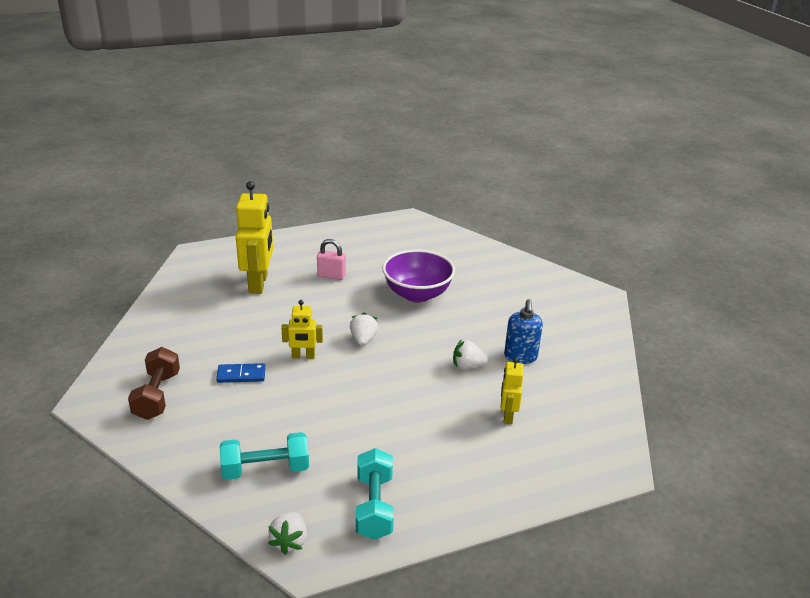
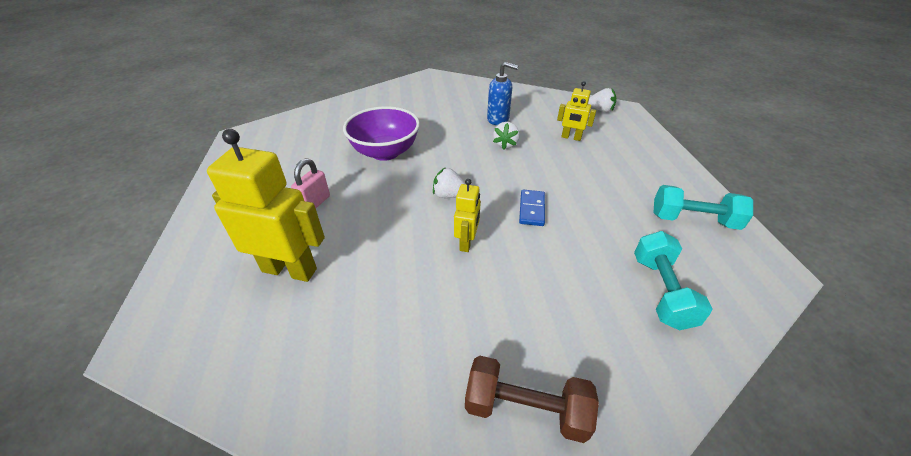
camera: 75 degrees left, 10 degrees up
(241, 375) = (492, 302): blue domino -> blue domino (532, 209)
(289, 541) = (758, 281): white strawberry -> white strawberry (600, 110)

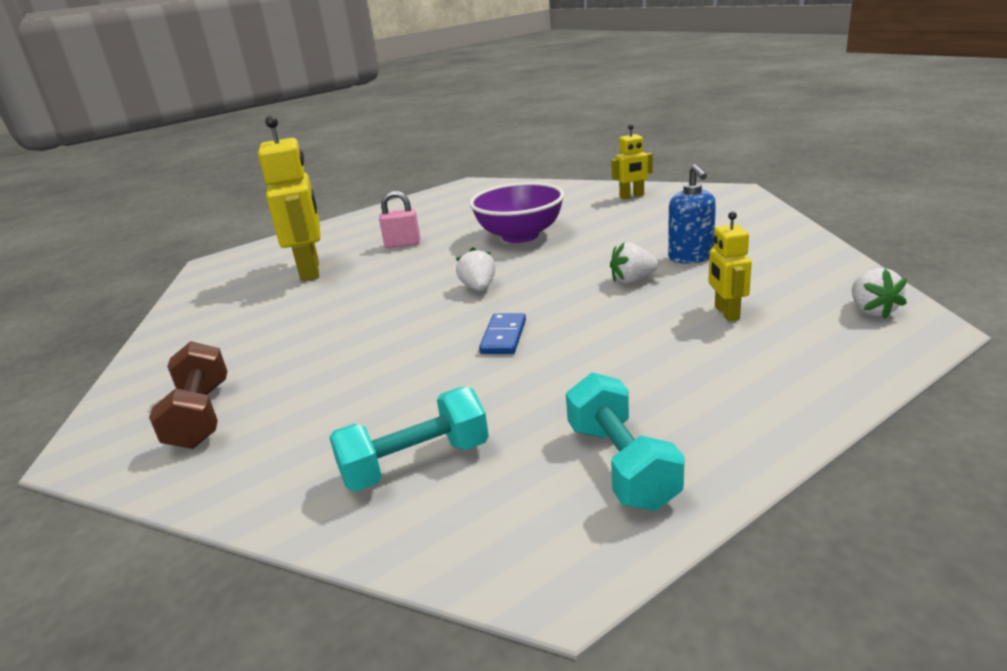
camera: 65 degrees right, 15 degrees down
(466, 242) = (406, 322): yellow robot -> yellow robot (632, 196)
(532, 209) = (504, 337): blue domino -> blue domino turned 60 degrees counterclockwise

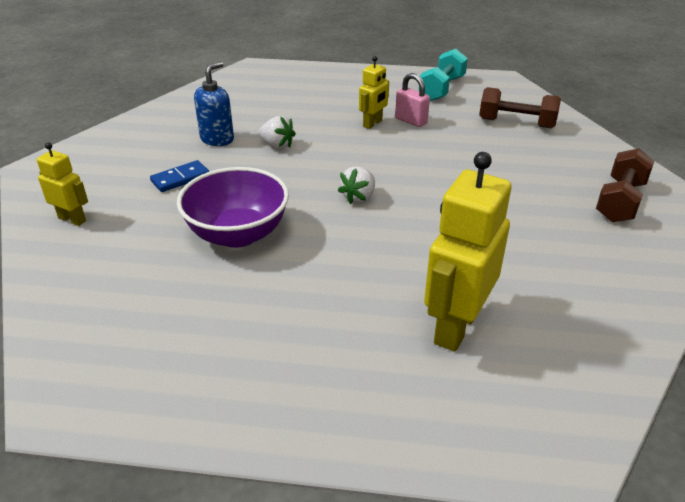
camera: 140 degrees left, 10 degrees up
(402, 244) = (329, 304): pink padlock -> pink padlock (411, 121)
(416, 463) = (516, 123): turquoise dumbbell -> brown dumbbell
(504, 337) = (402, 154): blue domino -> blue domino (180, 178)
(726, 313) = (289, 106): yellow robot -> yellow robot (373, 123)
(872, 310) = (246, 78): white strawberry -> none

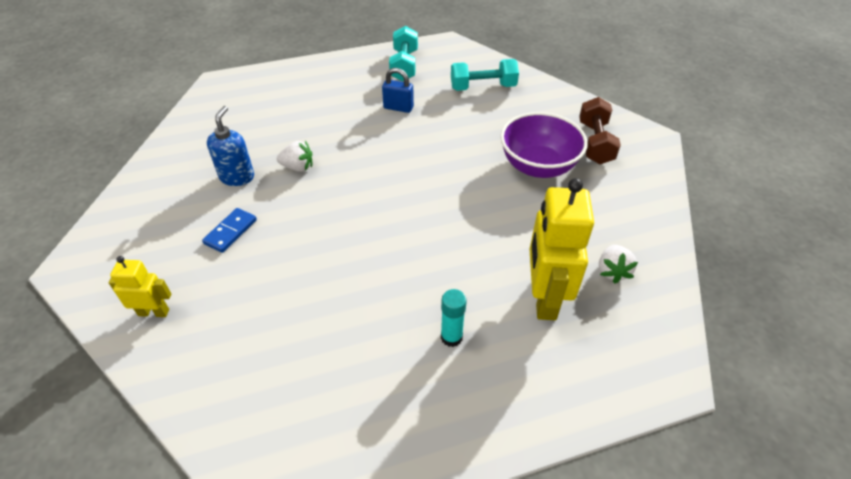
camera: 25 degrees left, 10 degrees up
(238, 234) = (323, 273): purple bowl -> purple bowl (538, 166)
(325, 328) = (451, 337): none -> turquoise glue stick
(358, 197) = (402, 201): white strawberry -> white strawberry (612, 271)
(373, 123) = (368, 119): yellow robot -> none
(411, 121) = (398, 108): pink padlock -> blue padlock
(516, 123) = (483, 87): brown dumbbell -> turquoise dumbbell

